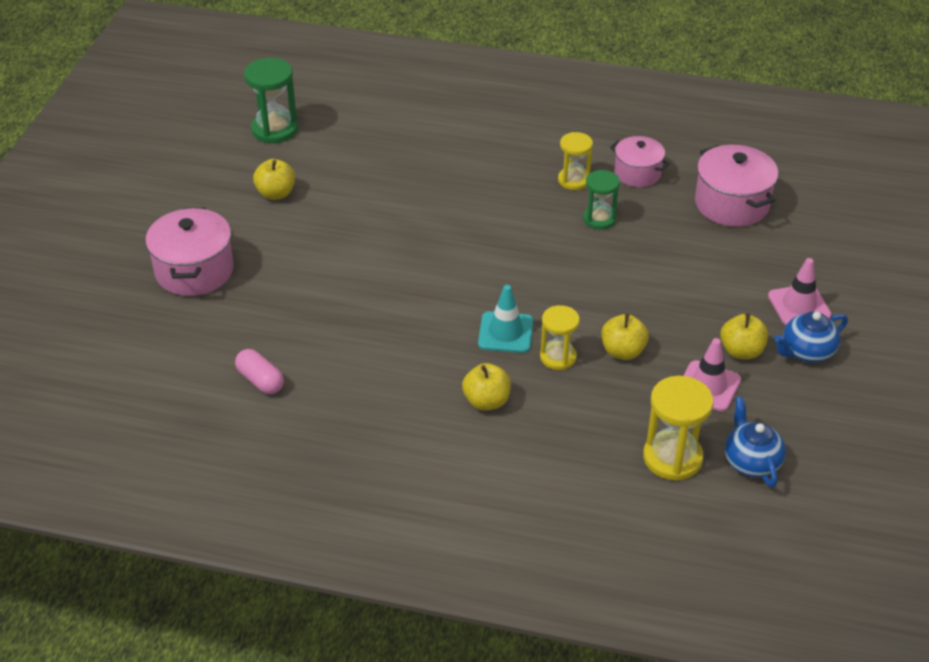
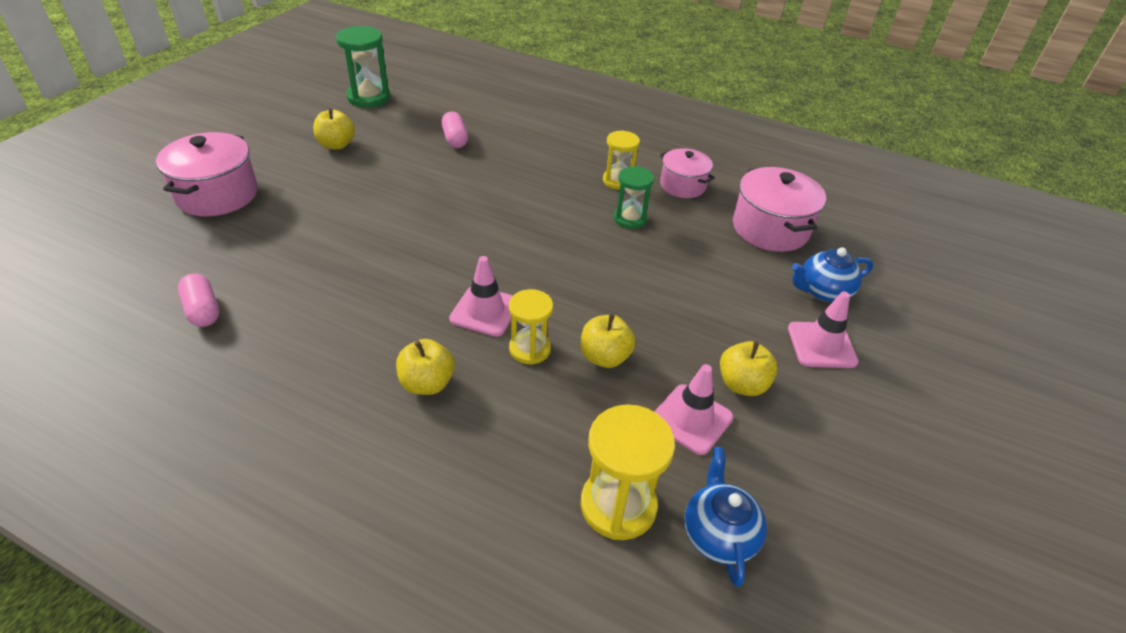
camera: 10 degrees right, 0 degrees up
(392, 163) = (455, 139): none -> pink capsule
(505, 332) = (485, 311): turquoise traffic cone -> pink traffic cone
(806, 352) = (820, 401): blue teapot -> blue teapot (823, 291)

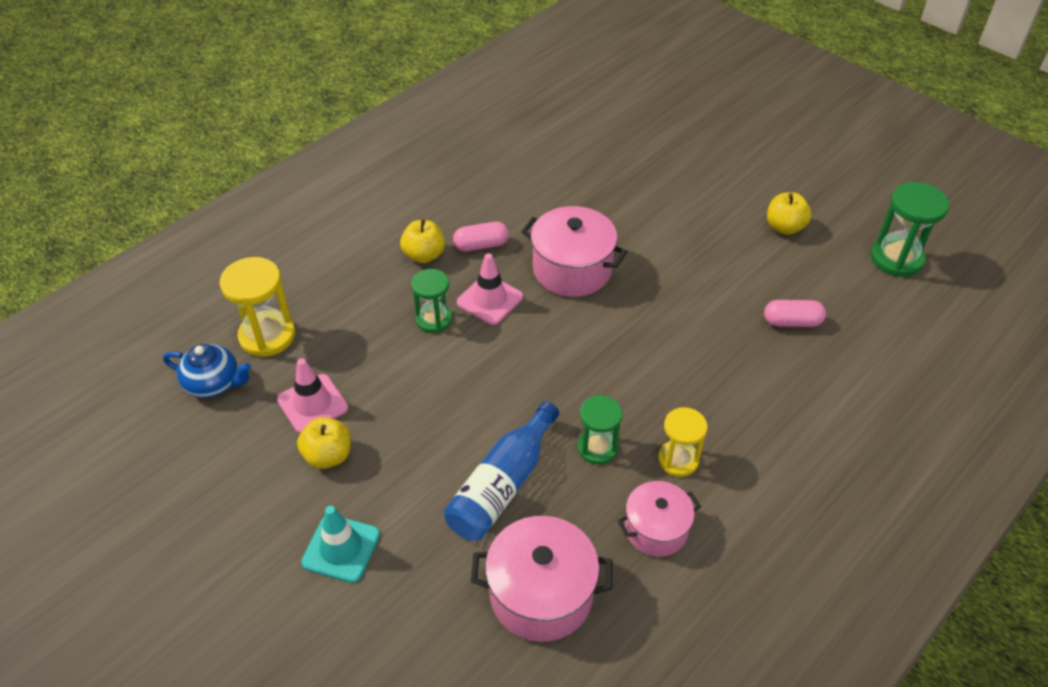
camera: 110 degrees right, 5 degrees up
(203, 310) = (548, 149): pink capsule -> pink capsule (481, 245)
(217, 195) = (702, 152): pink pot -> pink pot (572, 269)
(530, 349) = (434, 319): yellow hourglass -> green hourglass
(604, 357) = (403, 366): yellow apple -> none
(696, 262) = (502, 485): none -> blue bottle
(821, 345) = (341, 548): pink traffic cone -> turquoise traffic cone
(823, 291) = (413, 595): blue teapot -> none

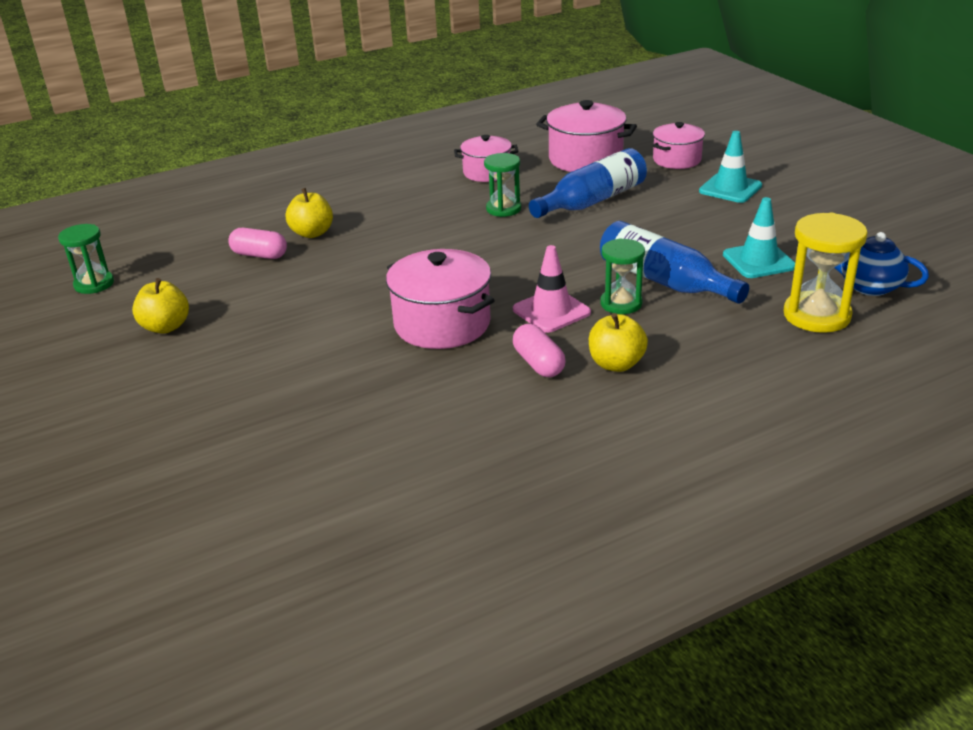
camera: 160 degrees left, 15 degrees down
(312, 404) = (758, 261): pink traffic cone -> turquoise traffic cone
(328, 455) = (742, 230): yellow apple -> yellow apple (312, 233)
(400, 356) = (664, 281): none -> blue bottle
(416, 618) = (677, 160): none -> pink pot
(481, 245) = (538, 363): pink capsule -> pink capsule turned 60 degrees clockwise
(678, 460) = (443, 197): yellow hourglass -> none
(896, 258) = (94, 284): green hourglass -> green hourglass, size x0.66

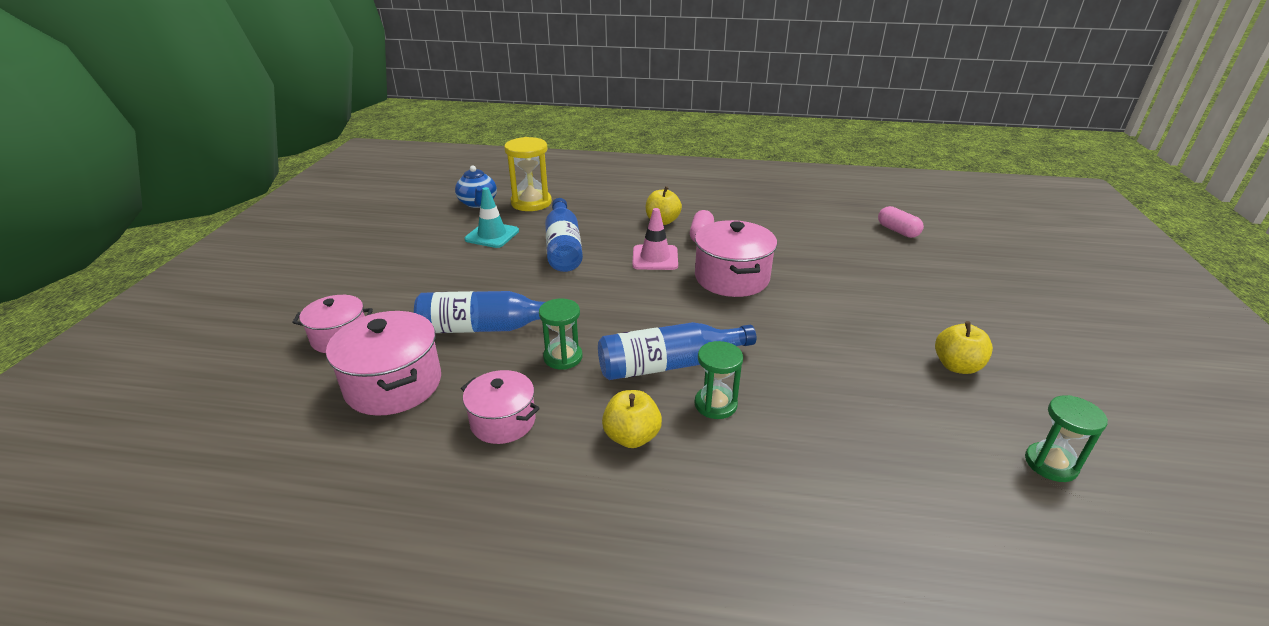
camera: 145 degrees left, 0 degrees up
(259, 255) = (842, 416): pink capsule -> pink capsule (897, 231)
(312, 233) = (769, 422): yellow apple -> yellow apple (631, 437)
(418, 234) = (669, 365): none -> blue bottle
(621, 303) = (609, 245): green hourglass -> green hourglass (715, 404)
(730, 188) = (382, 288): turquoise traffic cone -> none

